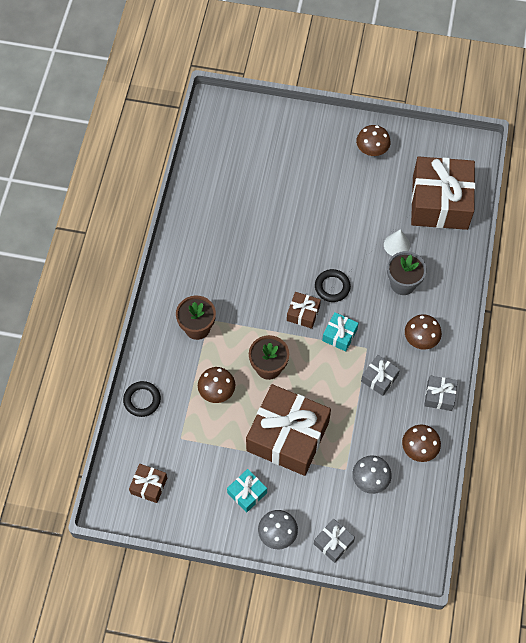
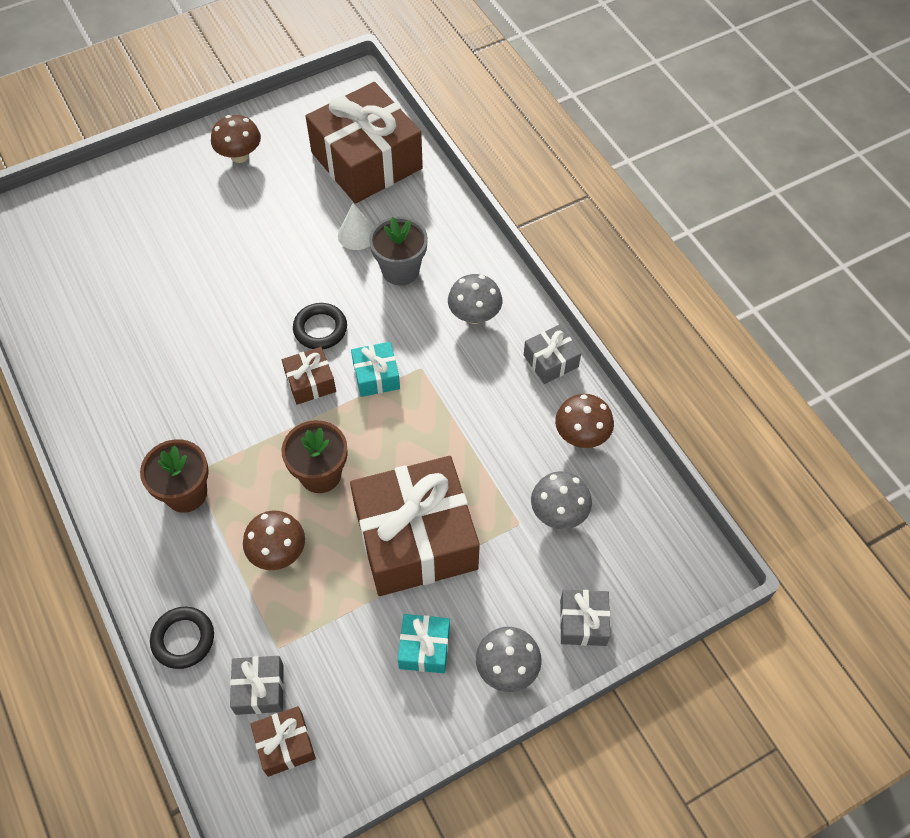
camera: 40 degrees left, 5 degrees down
(379, 378) = (465, 390): grey gift -> grey gift (259, 689)
(420, 339) = (474, 315): brown mushroom -> grey mushroom

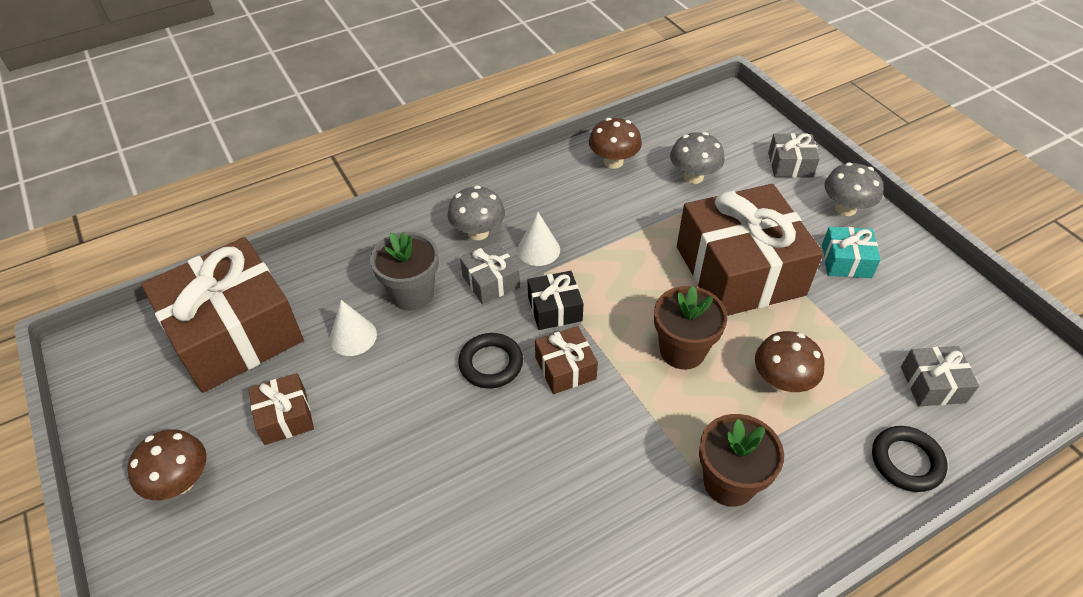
camera: 90 degrees left, 10 degrees down
(285, 744) = (977, 358): brown gift -> brown gift (285, 417)
(376, 376) = (555, 309): turquoise gift -> black gift
(450, 364) = (538, 250): none -> white cone
(551, 361) = (534, 179): grey gift -> grey gift (491, 281)

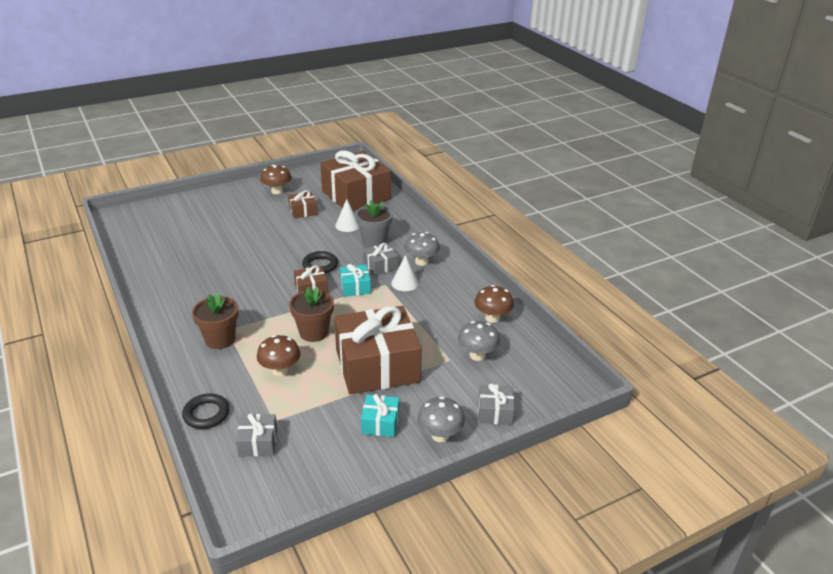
camera: 90 degrees right, 15 degrees down
(555, 309) = (355, 287): black gift -> turquoise gift

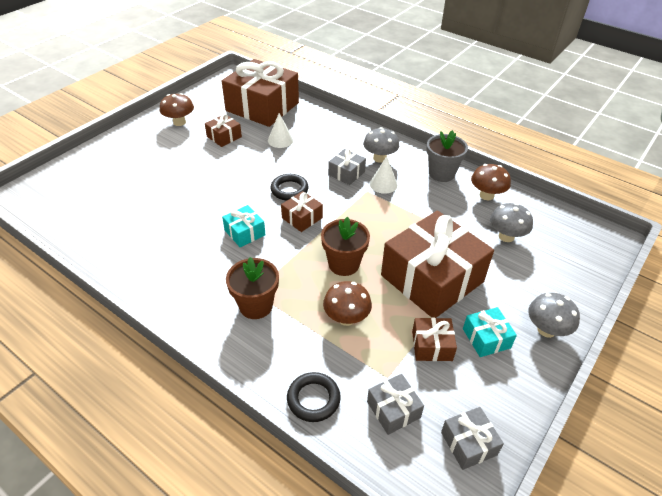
camera: 25 degrees left, 10 degrees up
(329, 412) = (432, 346): none -> brown gift
(355, 287) = (342, 202): turquoise gift -> turquoise gift (245, 232)
(374, 241) = (319, 149): grey flower pot -> grey flower pot (441, 173)
(495, 412) = (568, 287): grey gift -> grey gift (468, 443)

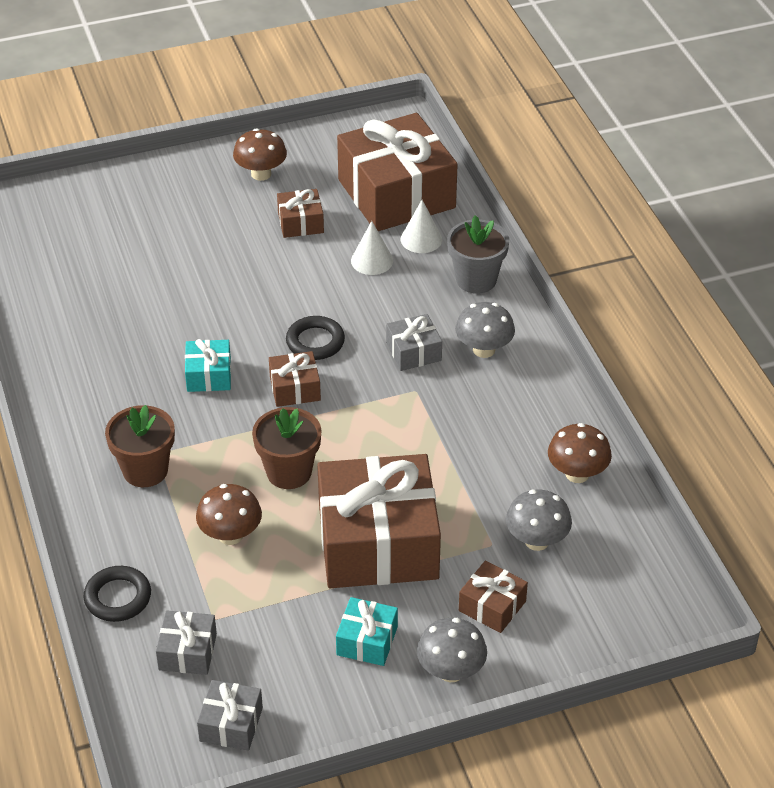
camera: 35 degrees right, 0 degrees up
(383, 184) = (448, 391): white cone -> white cone (421, 239)
(432, 346) = (295, 614): brown gift -> brown gift (492, 606)
(441, 173) = (548, 413): grey flower pot -> grey flower pot (476, 280)

